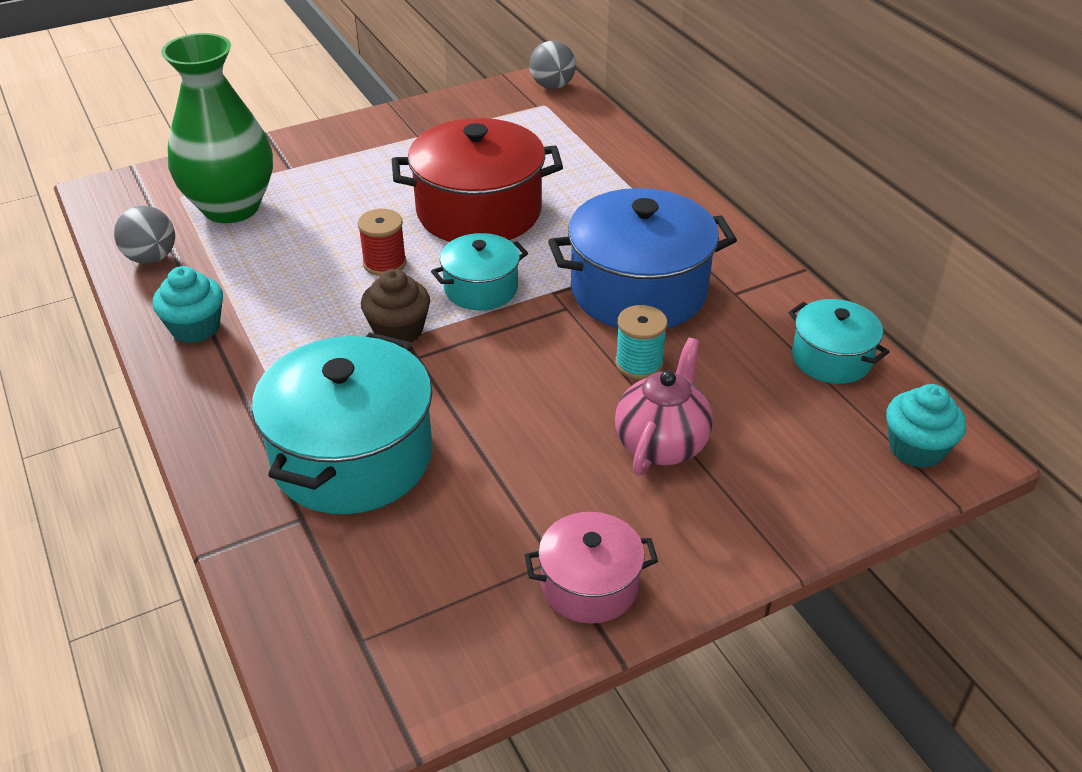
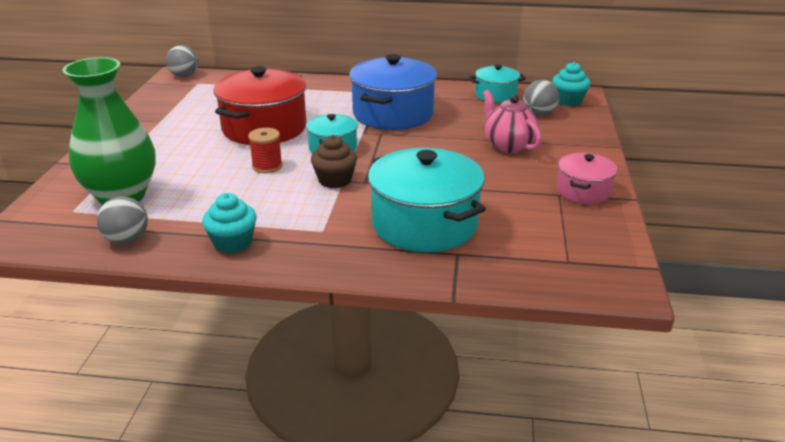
camera: 55 degrees left, 10 degrees down
(639, 364) = (447, 132): turquoise spool -> none
(819, 433) = (539, 113): none -> grey ball

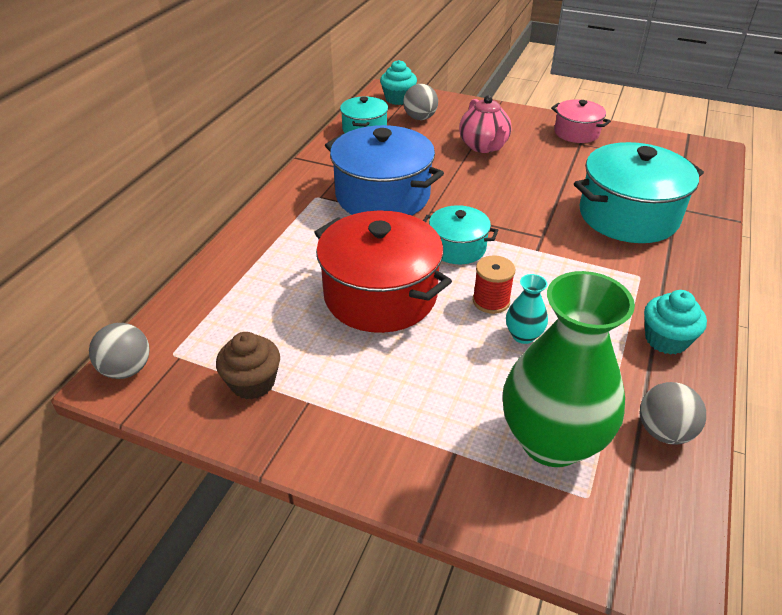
camera: 75 degrees left, 10 degrees up
(228, 181) = (523, 335): none -> turquoise vase
(335, 180) = (535, 255): brown cupcake -> brown cupcake (253, 382)
(508, 145) = (483, 146): pink teapot -> pink teapot turned 90 degrees counterclockwise

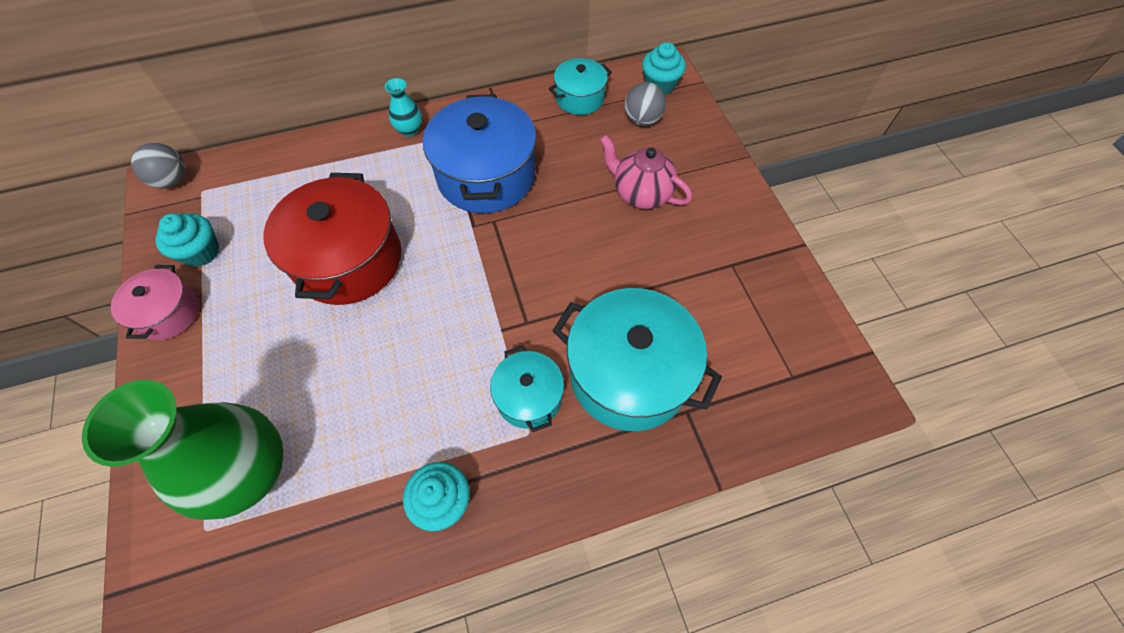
camera: 50 degrees right, 20 degrees up
(253, 382) = (201, 252): brown cupcake -> turquoise cupcake
(457, 248) = (454, 271): turquoise pot -> turquoise pot (529, 397)
(483, 146) = (641, 194): pink teapot -> pink teapot turned 90 degrees clockwise
(491, 301) = (397, 337): red spool -> none
(523, 335) = (368, 385): turquoise vase -> turquoise vase (409, 130)
(576, 133) = (751, 250): pink pot -> pink pot (168, 313)
(664, 431) = (313, 554): grey ball -> none

